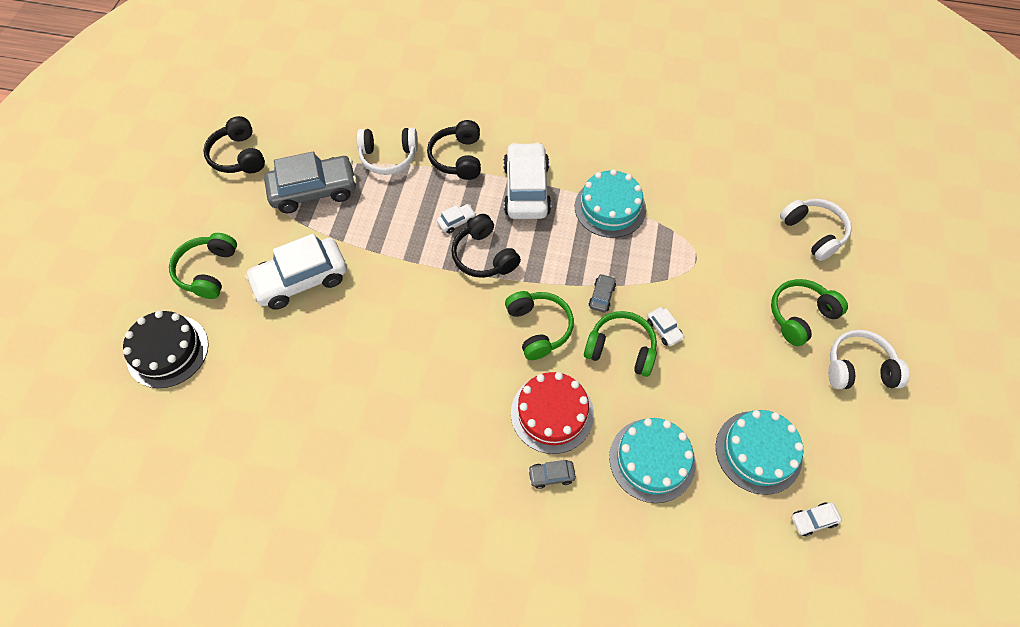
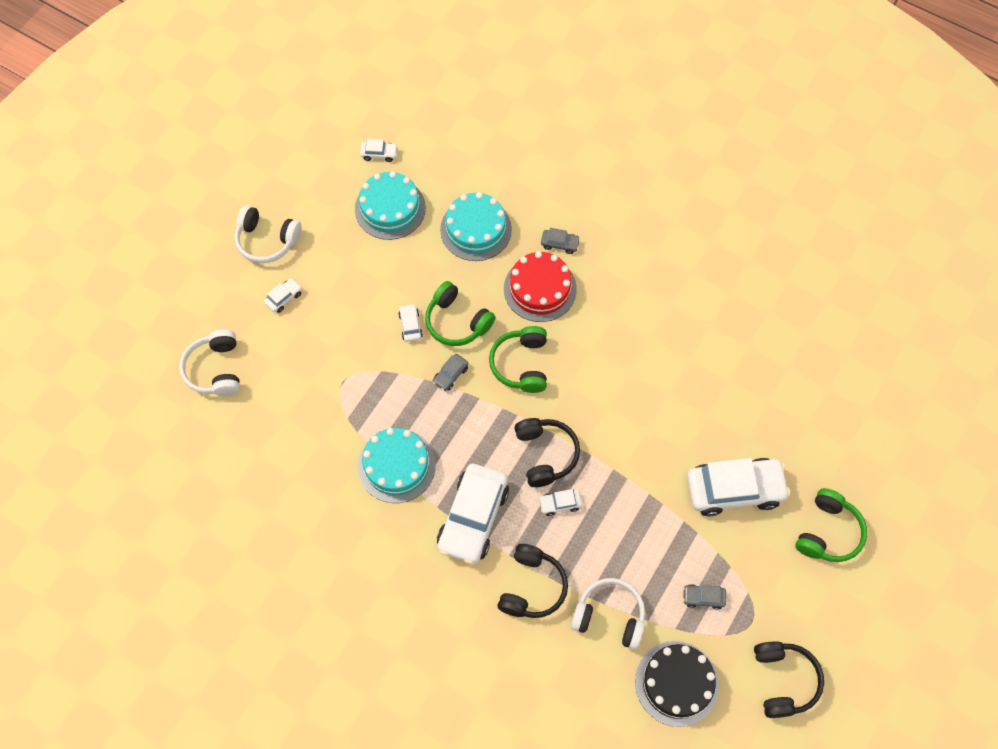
camera: 160 degrees left, 5 degrees up
(168, 351) = (871, 456): black cake -> black cake (677, 683)
(314, 191) = (703, 597): grey car -> grey car, size x0.43
(800, 315) = (284, 298): green headphones -> white car

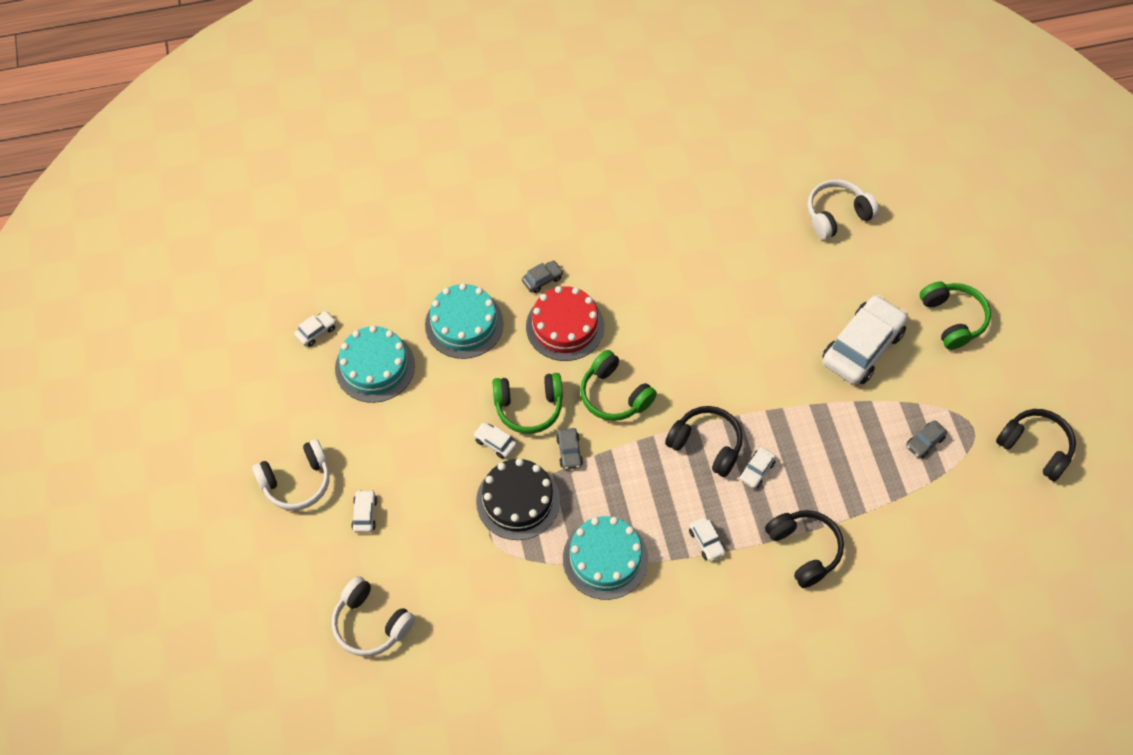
camera: 45 degrees left, 5 degrees down
(473, 518) = (706, 542): white car -> white car, size x0.43
(609, 616) = (879, 517): white headphones -> white headphones (837, 215)
(677, 683) = (973, 518): black cake -> black cake (518, 500)

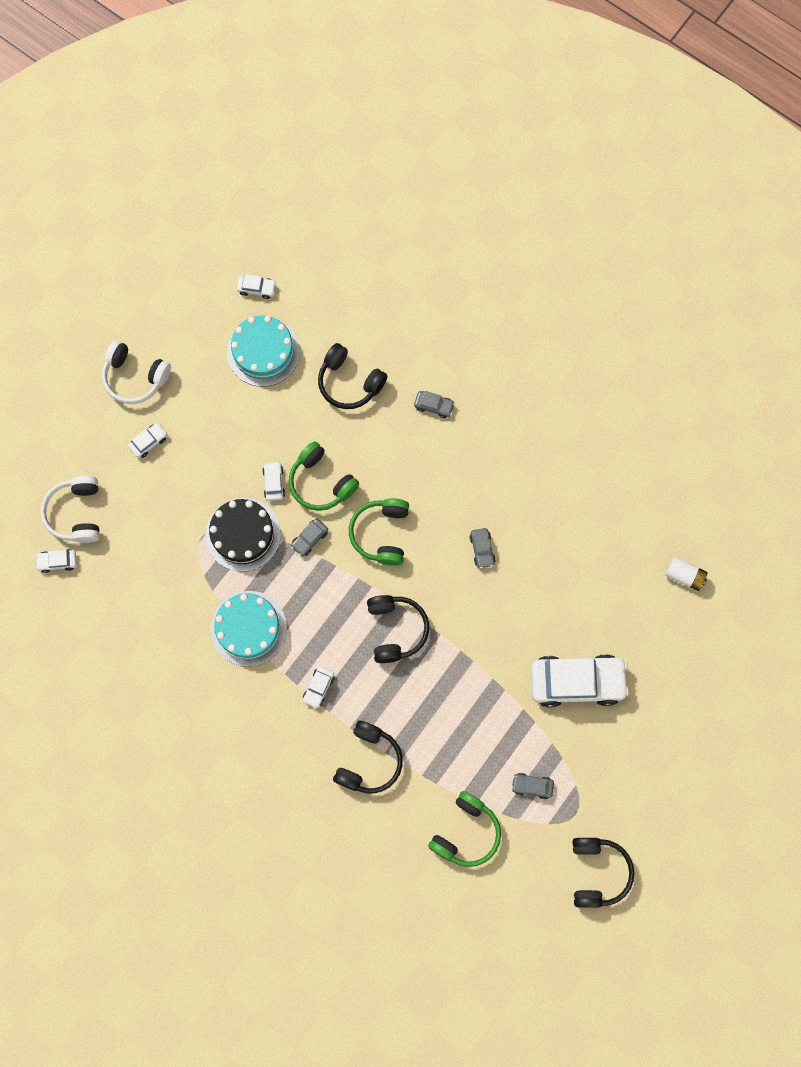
camera: 50 degrees right, 15 degrees up
(464, 324) = (349, 382): turquoise cake -> black headphones
(565, 326) = (408, 454): red cake -> none
(693, 333) = (482, 549): none -> grey car
(756, 471) = (404, 681): white car -> white car (57, 562)
(837, 215) = (684, 576): white headphones -> white battery
(953, 319) = (662, 732): green headphones -> green headphones (466, 832)

